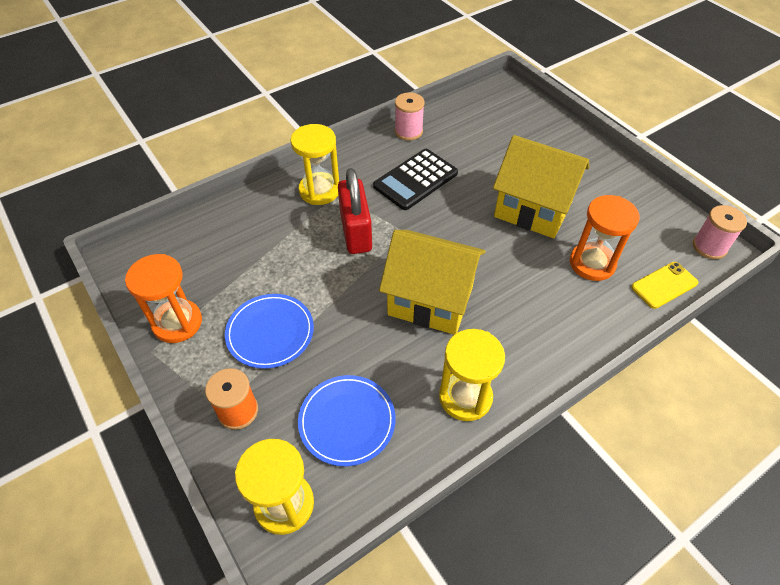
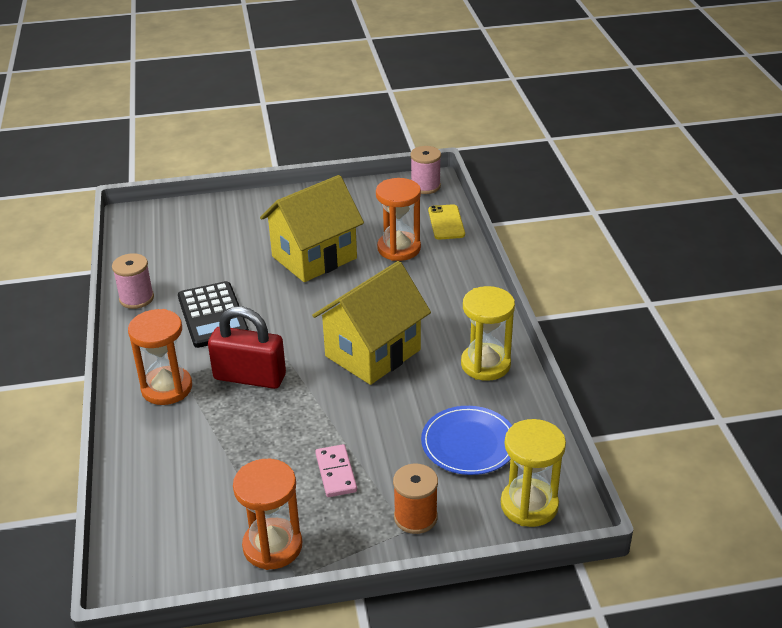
camera: 65 degrees left, 15 degrees down
(270, 332) = (336, 473): blue plate -> pink domino
(319, 190) = (167, 388): yellow hourglass -> orange hourglass

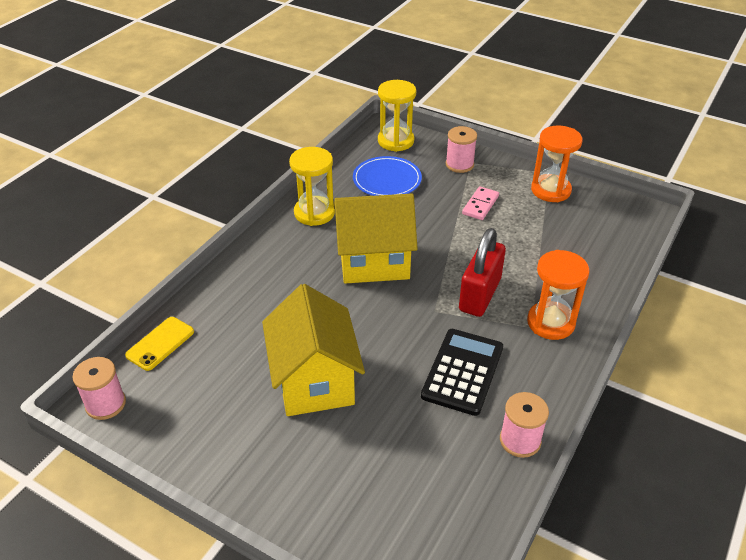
camera: 140 degrees left, 5 degrees up
(249, 377) = (480, 295): red padlock -> red padlock turned 60 degrees clockwise
(314, 257) = (314, 381): yellow house -> yellow house turned 75 degrees clockwise
(399, 248) = (236, 341): orange hourglass -> none
(415, 517) = (459, 164): orange spool -> pink spool

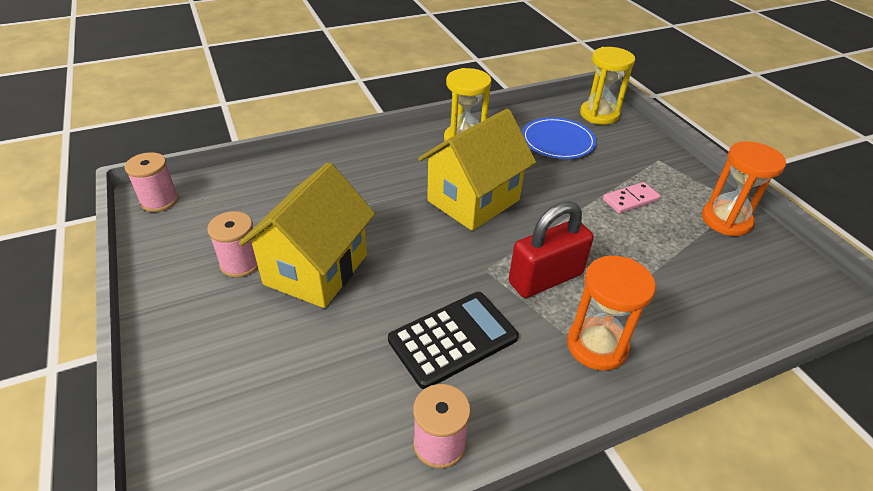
camera: 35 degrees right, 0 degrees up
(160, 343) = (242, 178): yellow phone -> none
(374, 262) = (473, 200): yellow house -> yellow house turned 75 degrees counterclockwise
(459, 164) = (644, 157): pink spool -> pink spool (241, 263)

